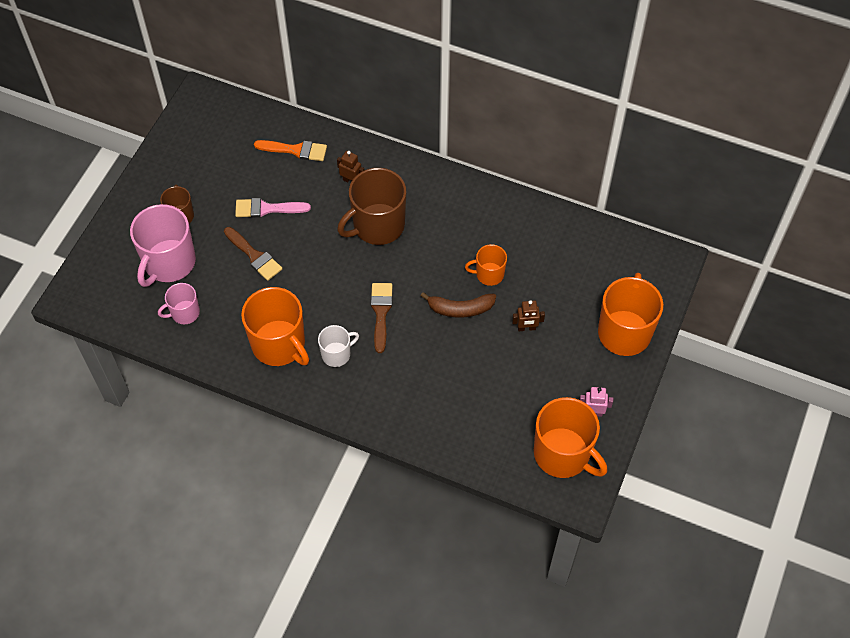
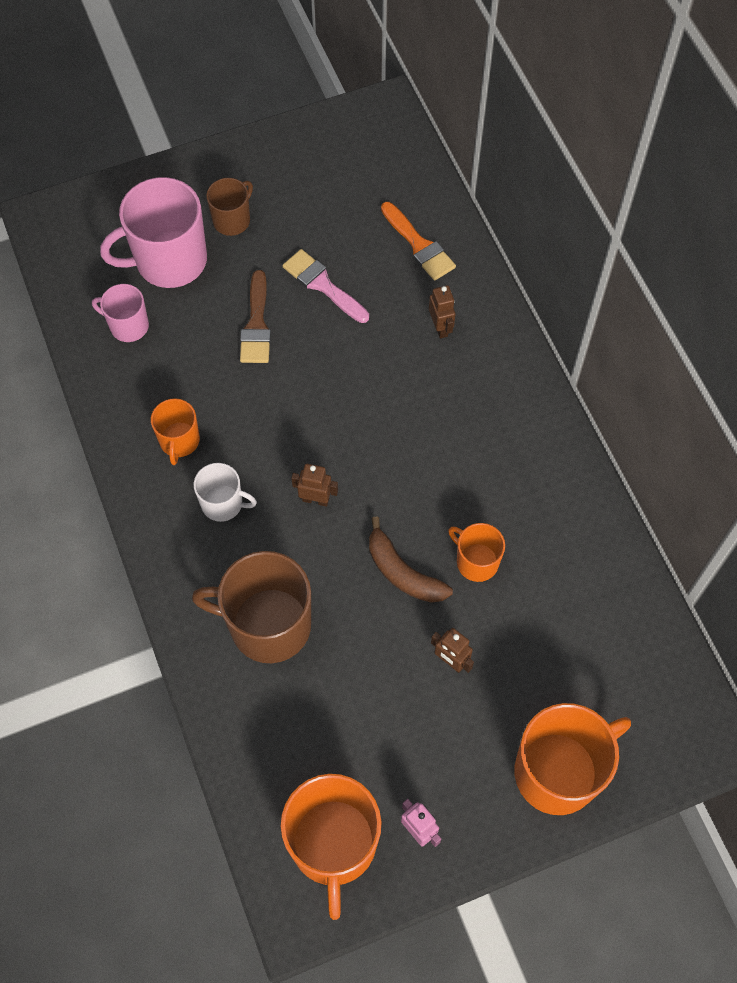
camera: 45 degrees right, 5 degrees up
(279, 345) = (179, 441): orange mug -> orange mug, size x0.53
(377, 225) = (415, 400): brown mug -> brown mug (268, 625)
(381, 312) = (315, 499): brown brush -> brown robot

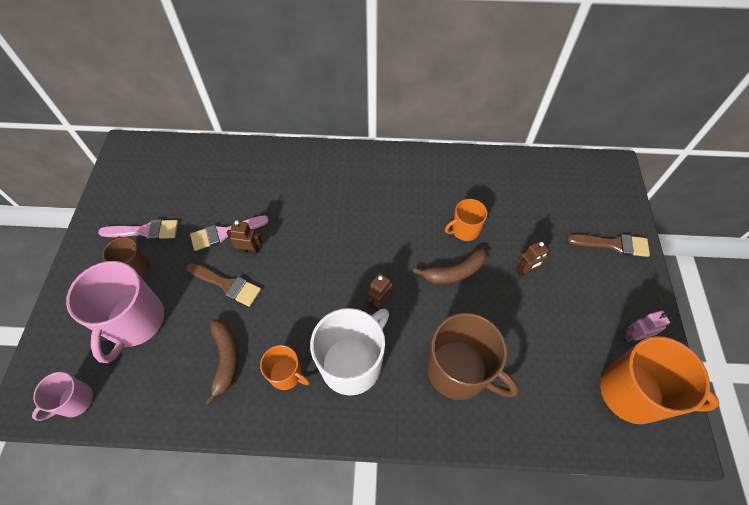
camera: 65 degrees left, 5 degrees down
(128, 326) = (168, 373): pink mug -> pink mug (75, 401)
(168, 372) = (225, 359): none -> brown banana
(223, 503) = (352, 363): white mug -> white mug, size x1.87
(268, 625) = (459, 371): brown mug -> brown mug turned 90 degrees counterclockwise
(282, 201) = (145, 231): none -> pink brush
(419, 245) = (235, 170): orange brush -> none
(440, 327) = (298, 183): brown robot -> brown robot (249, 250)
(558, 771) = (613, 244): orange mug -> brown brush

